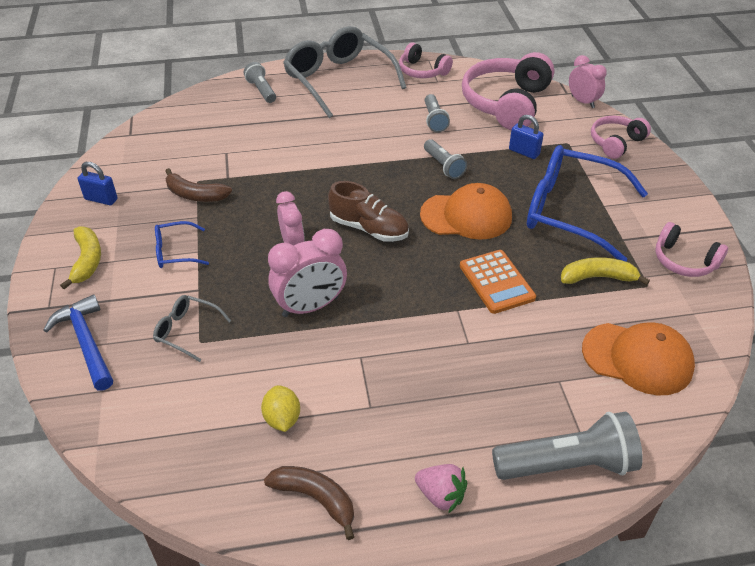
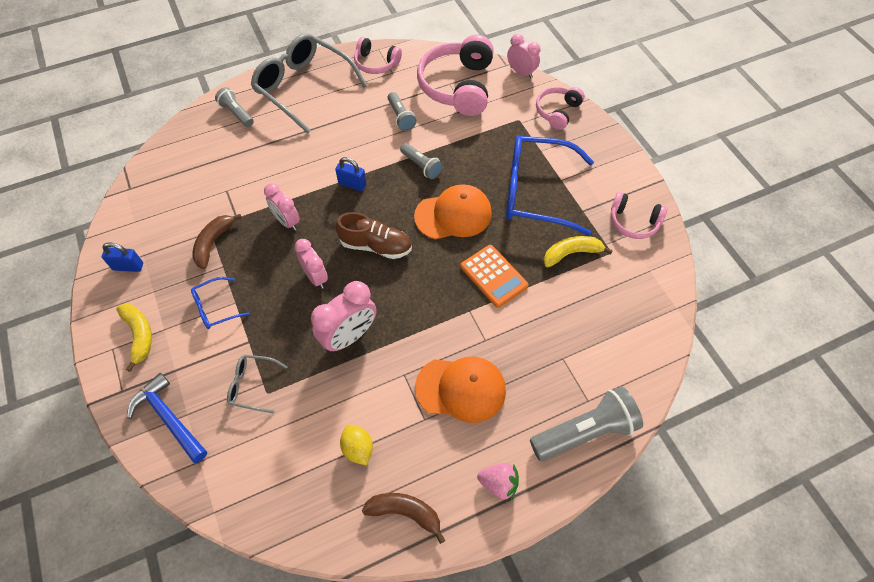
camera: 15 degrees left, 15 degrees up
(195, 195) = (213, 243): brown banana -> brown banana turned 105 degrees clockwise
(279, 190) = (287, 221): none -> pink clock
(524, 152) = (485, 137): blue padlock -> blue padlock (352, 184)
(637, 358) = (616, 323): orange cap -> orange cap (461, 389)

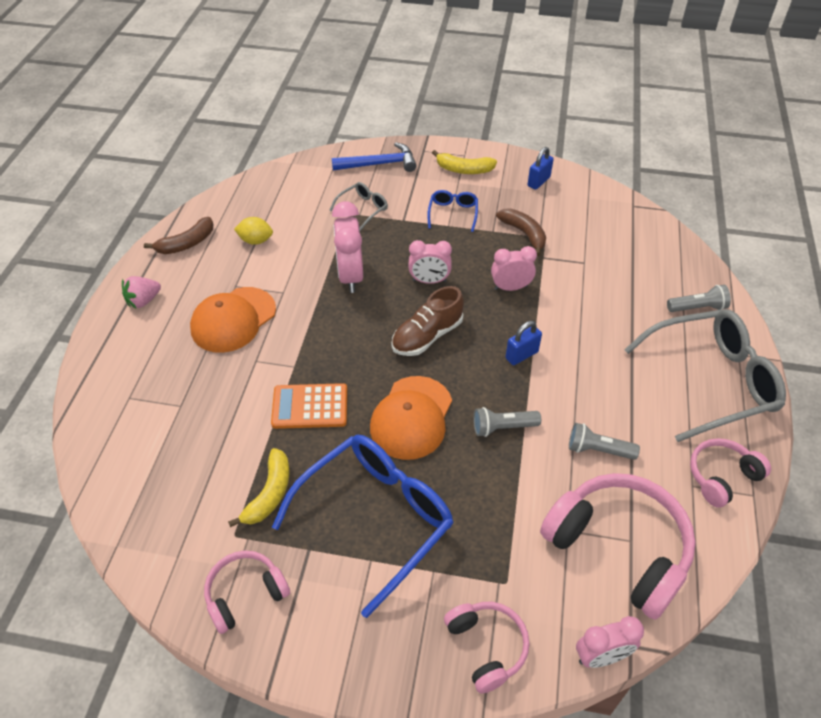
camera: 125 degrees right, 10 degrees down
(585, 432) = (111, 377): grey flashlight -> none

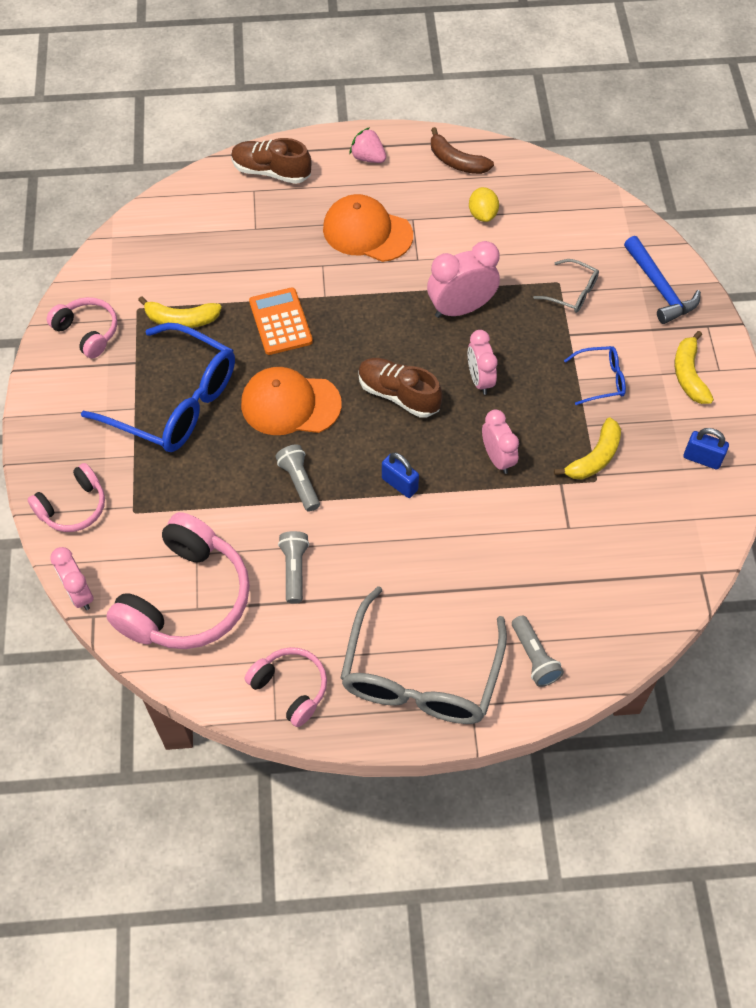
camera: 75 degrees right, 10 degrees up
(113, 378) = (271, 172): none -> brown shoe
(524, 234) = (594, 457): brown banana -> yellow banana
(711, 381) = (420, 676): grey glasses -> grey glasses turned 45 degrees clockwise

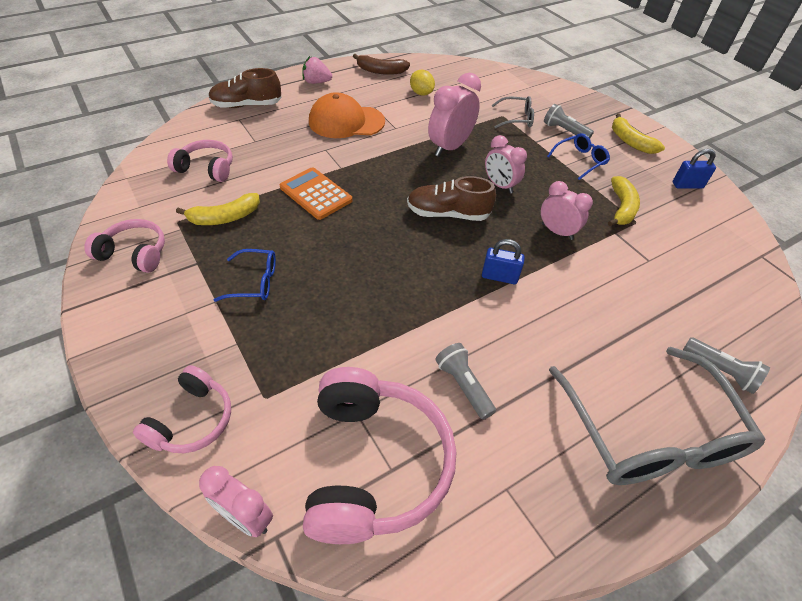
camera: 30 degrees left, 10 degrees down
(175, 402) = (255, 282): blue glasses -> blue glasses, size x0.46
(290, 404) = (364, 249): orange cap -> none
(290, 688) = (545, 511): pink headphones -> pink headphones (206, 168)
(299, 482) = (414, 307): grey flashlight -> grey flashlight (564, 131)
(659, 288) = (567, 102): blue hammer -> none

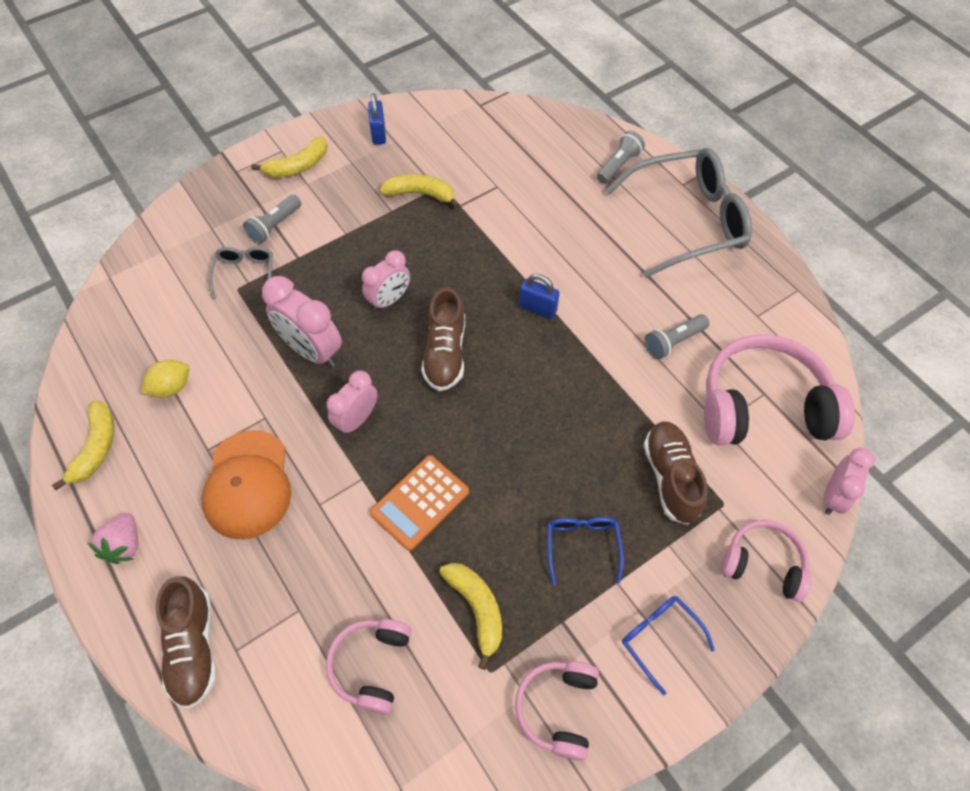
camera: 90 degrees left, 10 degrees up
(303, 356) = (670, 477): none -> brown shoe
(381, 71) = (96, 448): brown banana -> yellow banana
(499, 277) = (538, 308): blue padlock -> blue padlock turned 75 degrees counterclockwise
(557, 231) = (464, 254): pink clock -> pink clock (357, 419)
(580, 160) = (337, 218): blue glasses -> blue glasses (659, 638)

